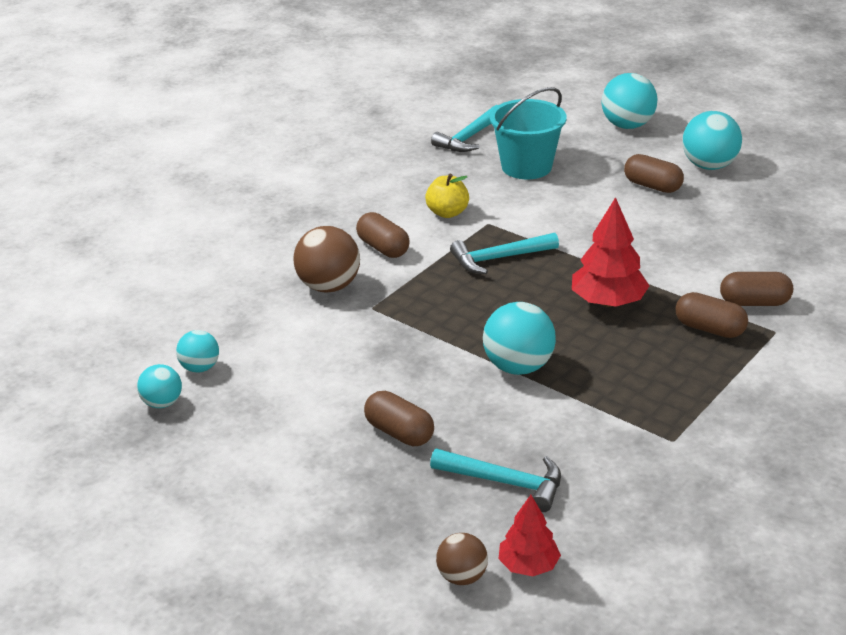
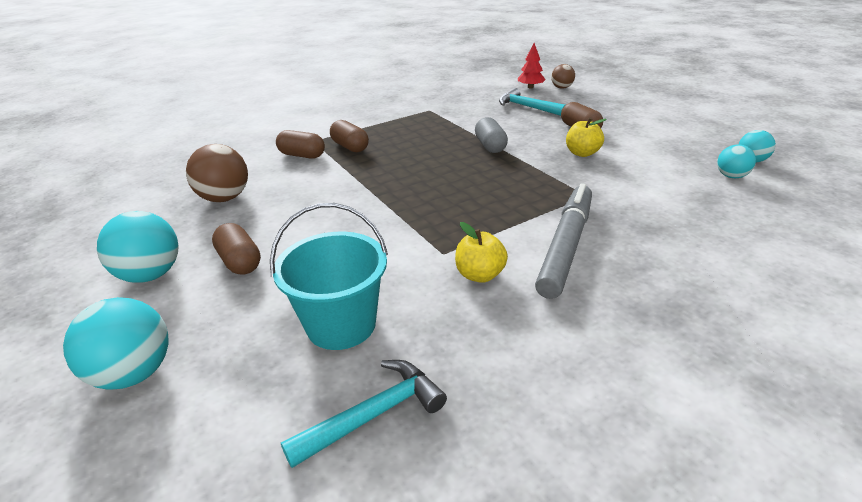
camera: 160 degrees left, 0 degrees up
(329, 286) = (625, 218): brown ball -> brown ball (224, 198)
(383, 248) = (565, 246): brown capsule -> grey marker
(387, 376) = (582, 153): none -> yellow apple
(498, 259) = (457, 215): turquoise hammer -> none
(518, 367) = (490, 146): turquoise ball -> grey capsule
(608, 302) = (397, 170): red tree -> none

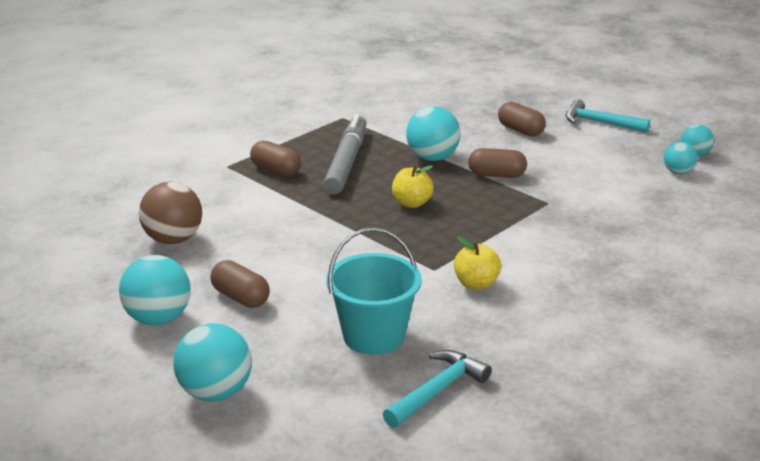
camera: 15 degrees left, 5 degrees down
(302, 155) = (226, 185): brown capsule -> brown capsule (496, 175)
(490, 146) = (432, 158): grey capsule -> turquoise ball
(527, 107) = (454, 107): turquoise hammer -> turquoise hammer (599, 122)
(530, 87) = (448, 80): red tree -> none
(561, 87) = (484, 78): brown ball -> none
(565, 246) = (543, 252): grey marker -> grey marker (346, 162)
(582, 153) = (531, 159): yellow apple -> yellow apple (411, 203)

